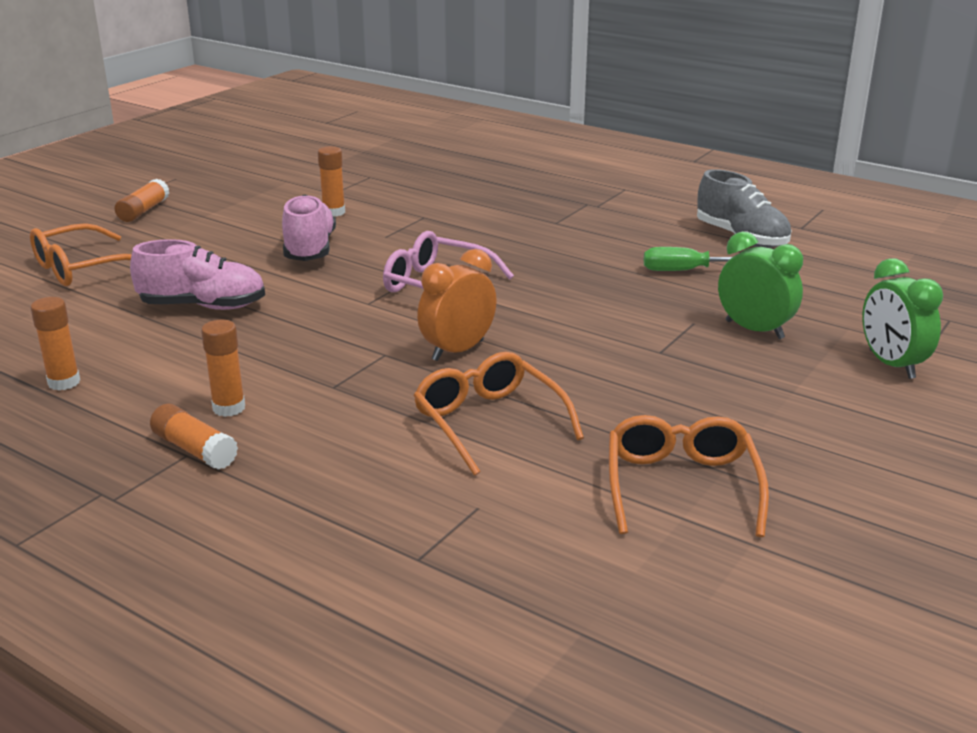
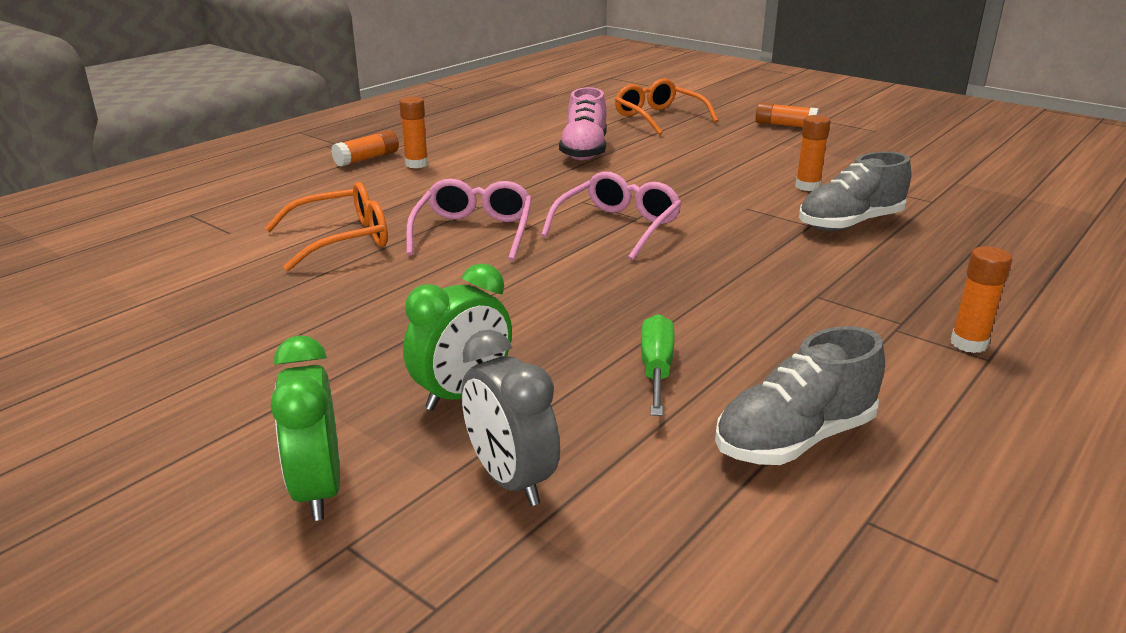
camera: 95 degrees right, 0 degrees up
(64, 382) = (475, 126): orange glue stick -> orange glue stick (968, 344)
(310, 249) = (705, 179): pink shoe -> none
(420, 204) = (850, 223): none -> grey shoe
(458, 350) = (474, 232): orange clock -> pink glasses
(681, 486) = (183, 306): orange glasses -> none
(835, 308) = (510, 480): none -> grey clock
(891, 364) = (318, 490): green clock -> green clock turned 90 degrees counterclockwise

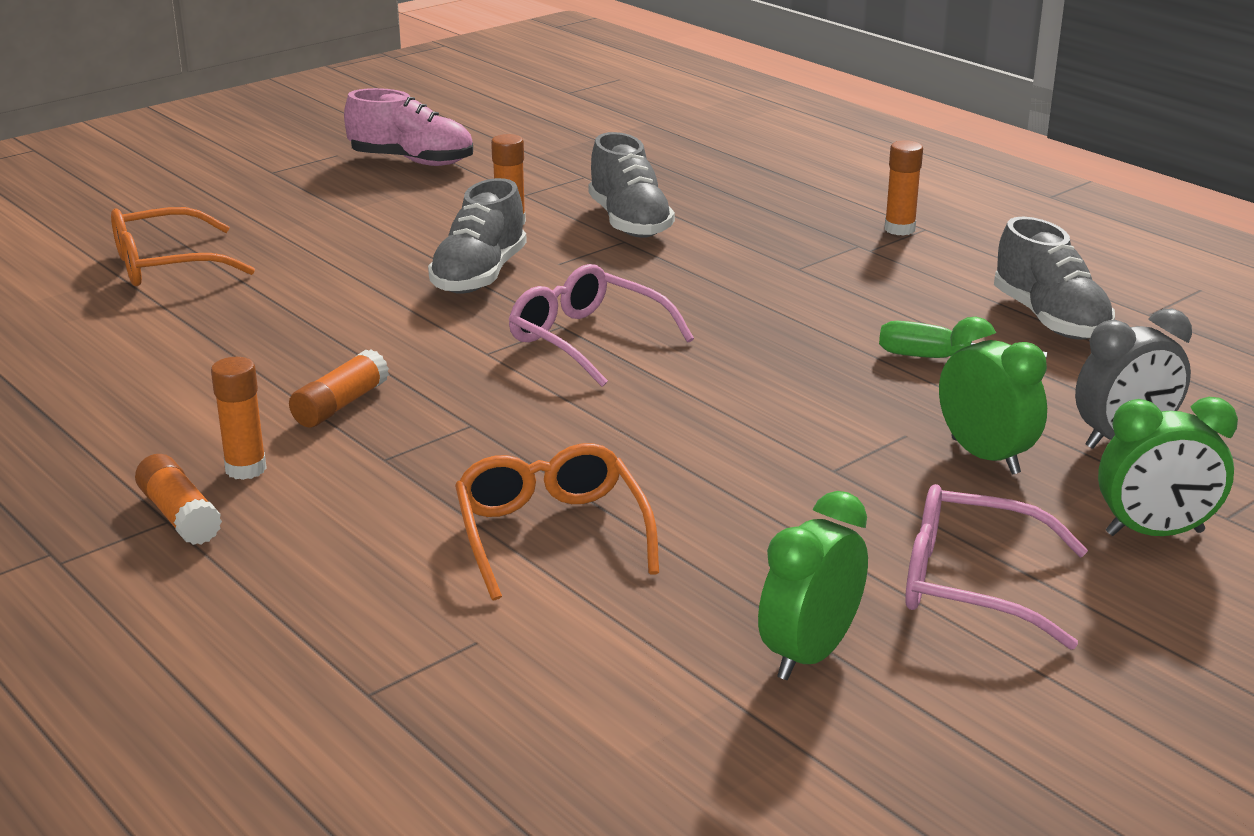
camera: 80 degrees left, 0 degrees up
(178, 325) = (809, 654): none -> green clock
(474, 232) = (565, 432): pink glasses -> pink glasses (971, 584)
(584, 151) = (283, 332): pink shoe -> pink shoe (412, 161)
(703, 187) = (479, 276): none -> grey shoe
(785, 125) = (275, 195): orange glue stick -> orange glue stick (340, 405)

